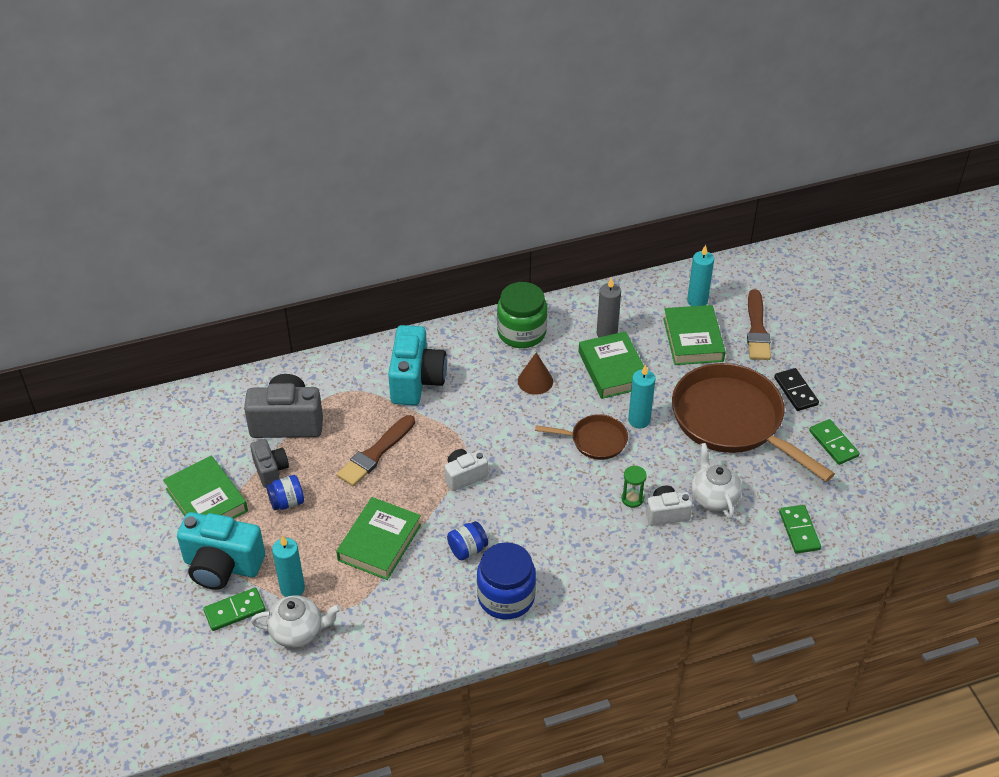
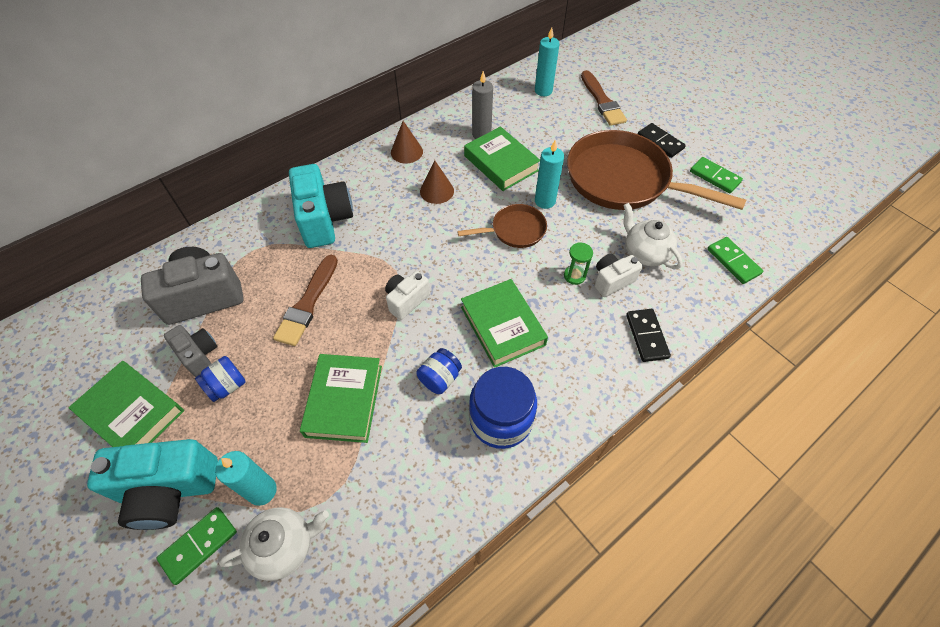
camera: 20 degrees left, 10 degrees up
(521, 332) = (406, 152): green jar -> brown cone
(672, 571) = (646, 336): none -> black domino
(693, 339) = (555, 122): green book -> green book (502, 326)

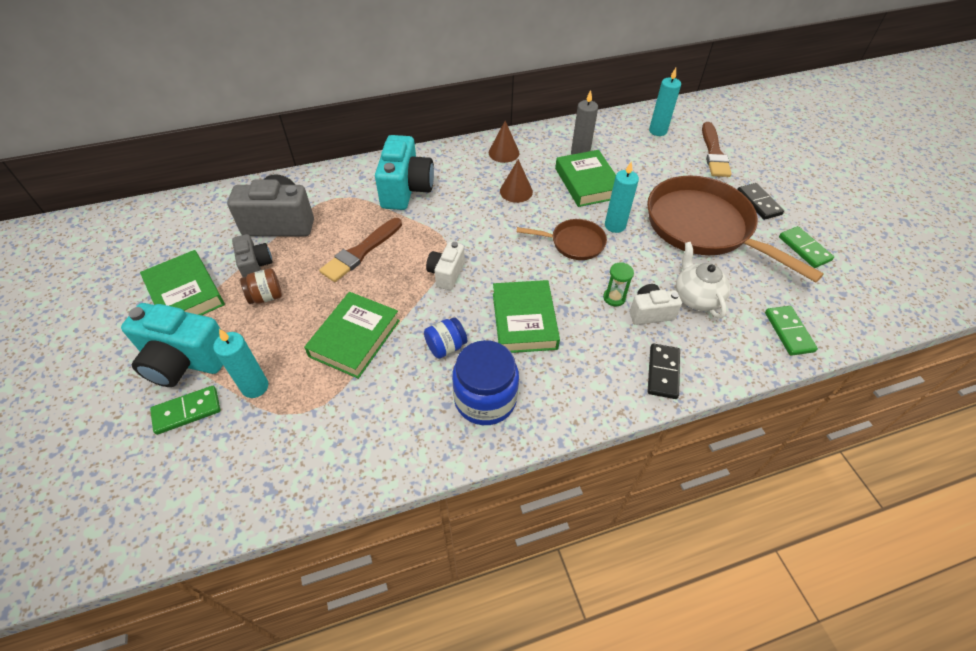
camera: 20 degrees right, 5 degrees down
(227, 386) = (266, 296): blue jar -> brown jar
(284, 546) = (252, 436): white teapot -> none
(406, 300) = (446, 274): white camera -> white camera turned 45 degrees counterclockwise

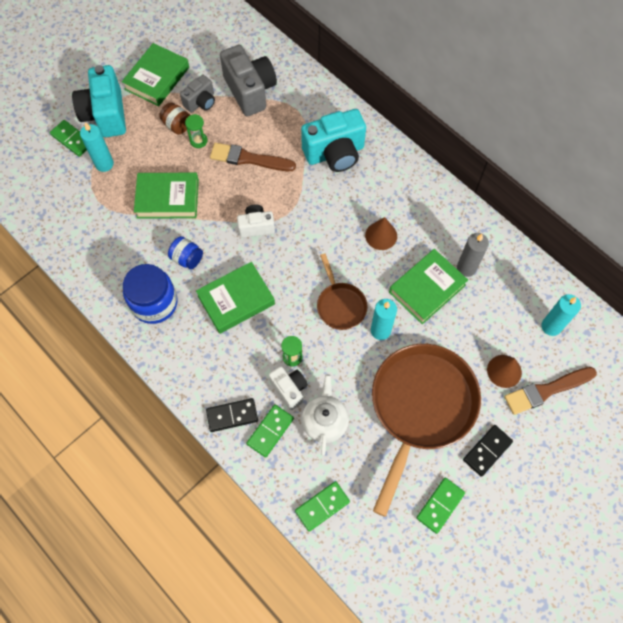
camera: 65 degrees right, 15 degrees up
(303, 285) = (198, 141): none -> green hourglass
(504, 152) = (429, 204): brown cone -> brown cone (504, 371)
(692, 345) = (270, 431): none -> green domino
(696, 297) = (325, 421): white teapot -> white teapot turned 45 degrees counterclockwise

